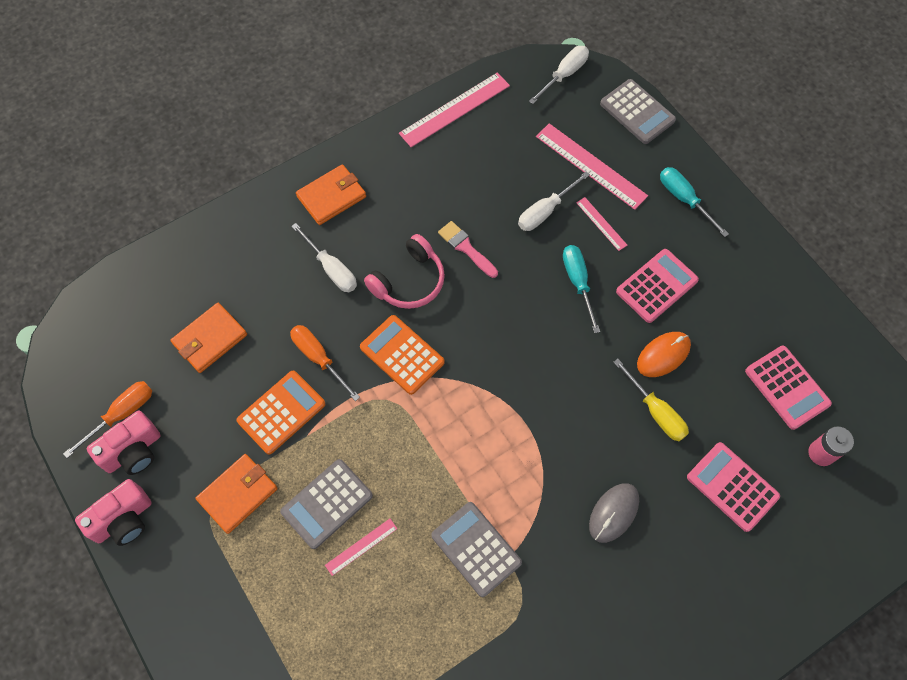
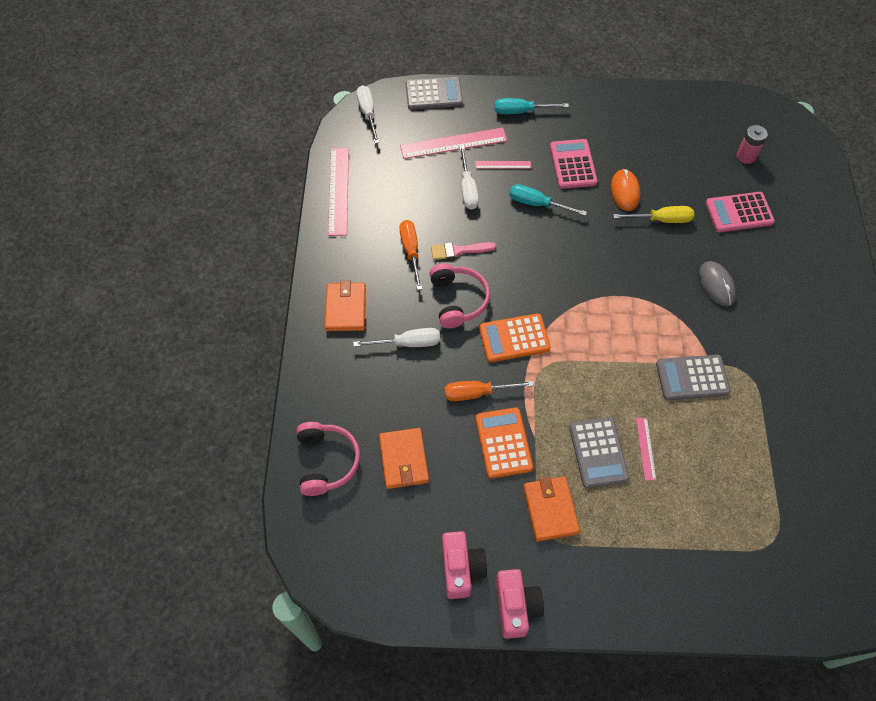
camera: 55 degrees left, 5 degrees down
(121, 414) = (422, 561): orange screwdriver -> orange screwdriver (411, 251)
(169, 280) = (326, 461): none -> pink headphones
(787, 387) = (692, 145): pink calculator -> none

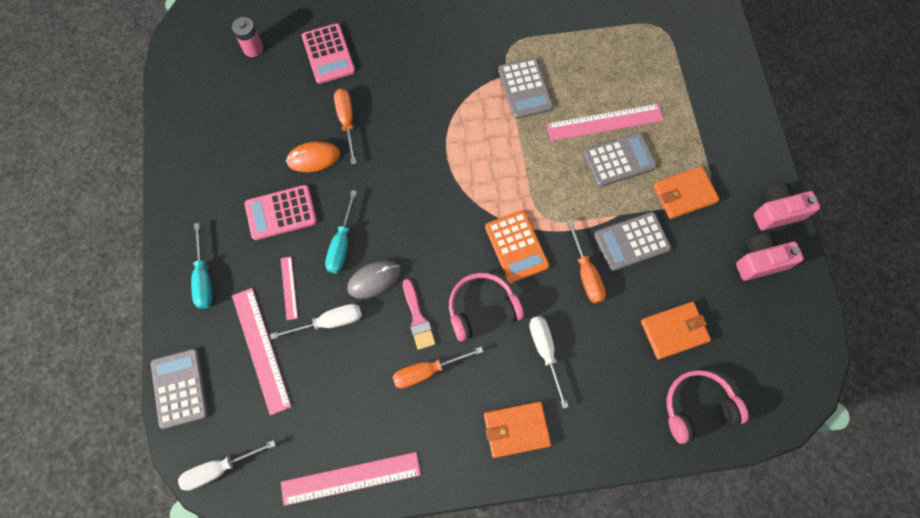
camera: 100 degrees left, 10 degrees up
(503, 443) = (631, 242): orange calculator -> grey calculator
(645, 448) = (604, 122): pink ruler -> pink ruler, size x1.93
(661, 220) = (346, 121): yellow screwdriver -> orange screwdriver
(716, 285) = (419, 71): grey mouse -> grey mouse (374, 279)

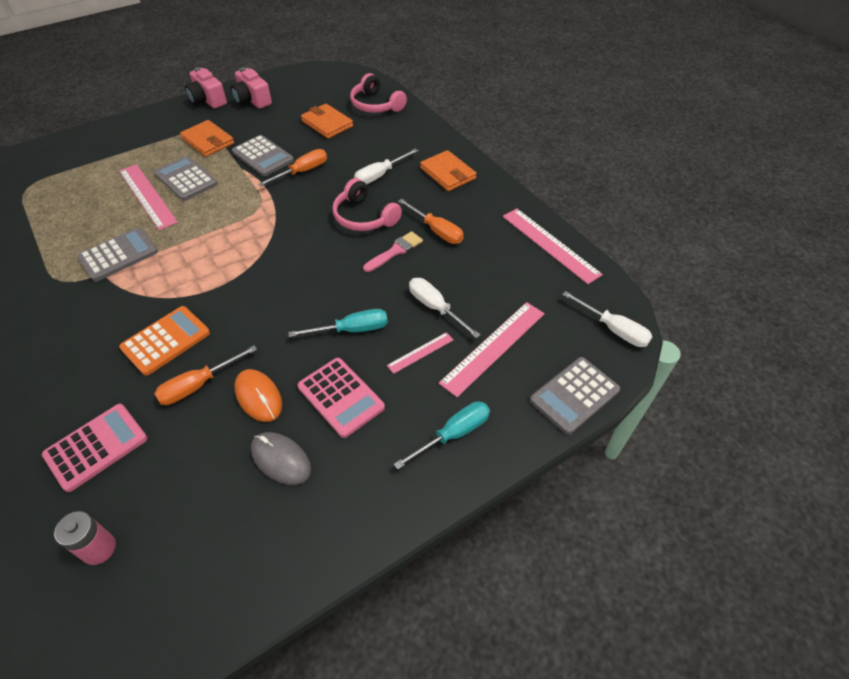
camera: 115 degrees left, 20 degrees down
(374, 279) = (376, 292): grey mouse -> grey mouse (281, 459)
(516, 246) = (296, 214): orange calculator -> orange calculator (166, 340)

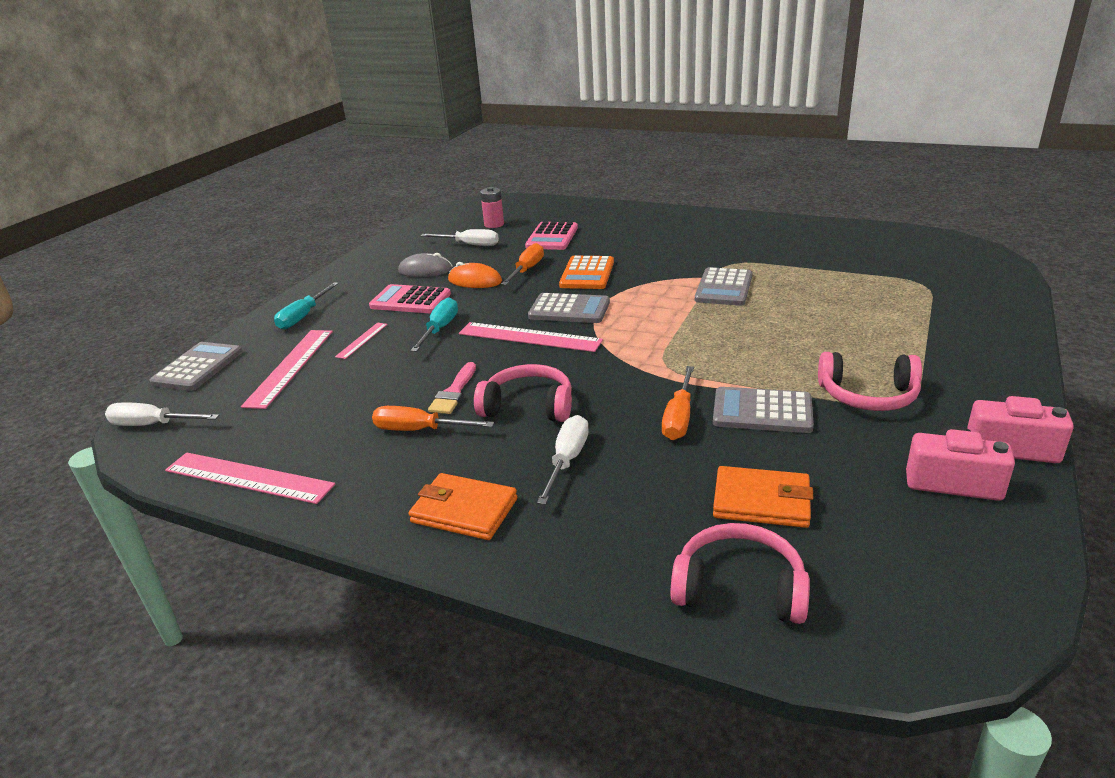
camera: 150 degrees right, 20 degrees down
(147, 196) = (800, 325): pink ruler -> pink ruler (529, 337)
(186, 179) = (796, 352): grey calculator -> grey calculator (569, 309)
(208, 141) = (868, 396): orange wallet -> pink headphones
(352, 330) = (439, 329): turquoise screwdriver -> turquoise screwdriver turned 150 degrees clockwise
(435, 308) = (369, 369): white screwdriver -> white screwdriver (469, 245)

